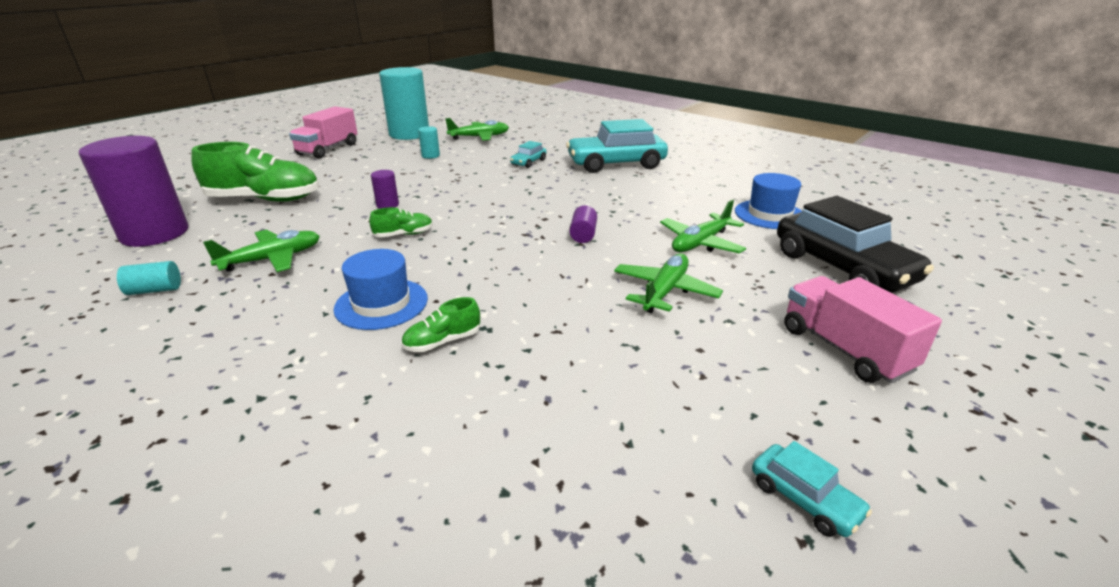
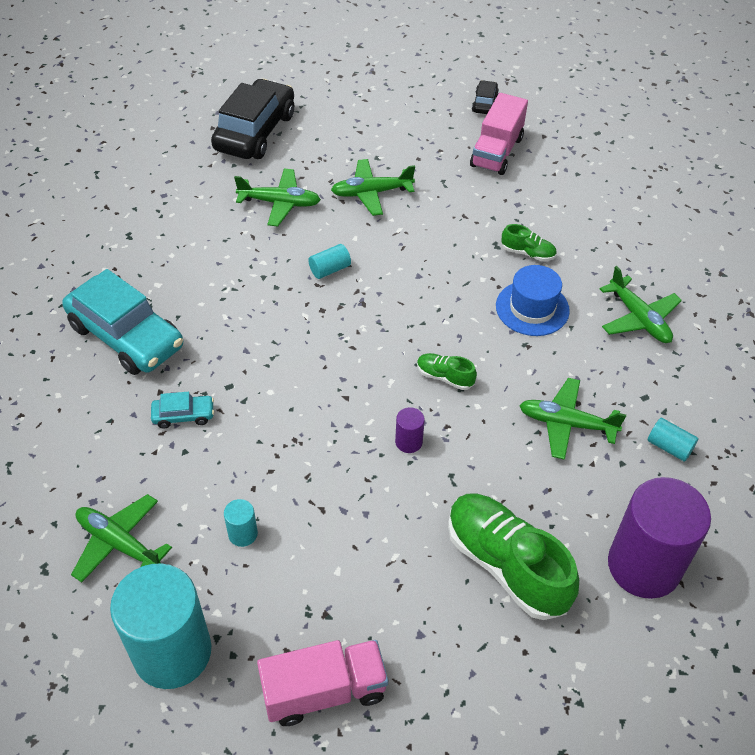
camera: 130 degrees left, 20 degrees up
(245, 361) = (639, 318): none -> green plane
(583, 235) = (330, 269): purple cylinder -> turquoise cylinder
(769, 214) = (184, 186): blue hat -> none
(804, 499) = (484, 103): turquoise car -> black car
(844, 349) = (362, 113): pink truck -> pink truck (497, 152)

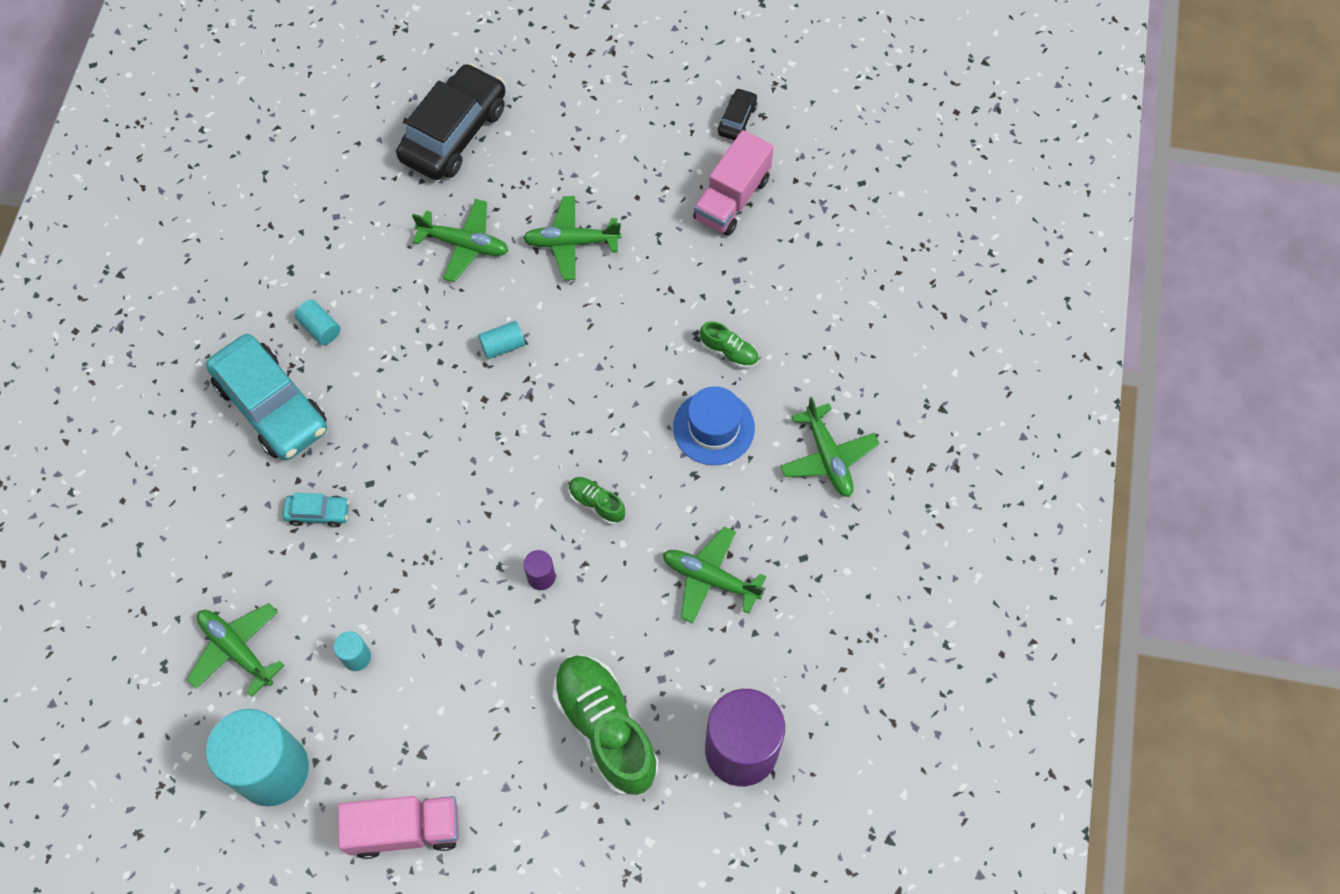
camera: 10 degrees right, 15 degrees up
(669, 447) = (810, 621): turquoise cylinder -> turquoise cylinder (320, 328)

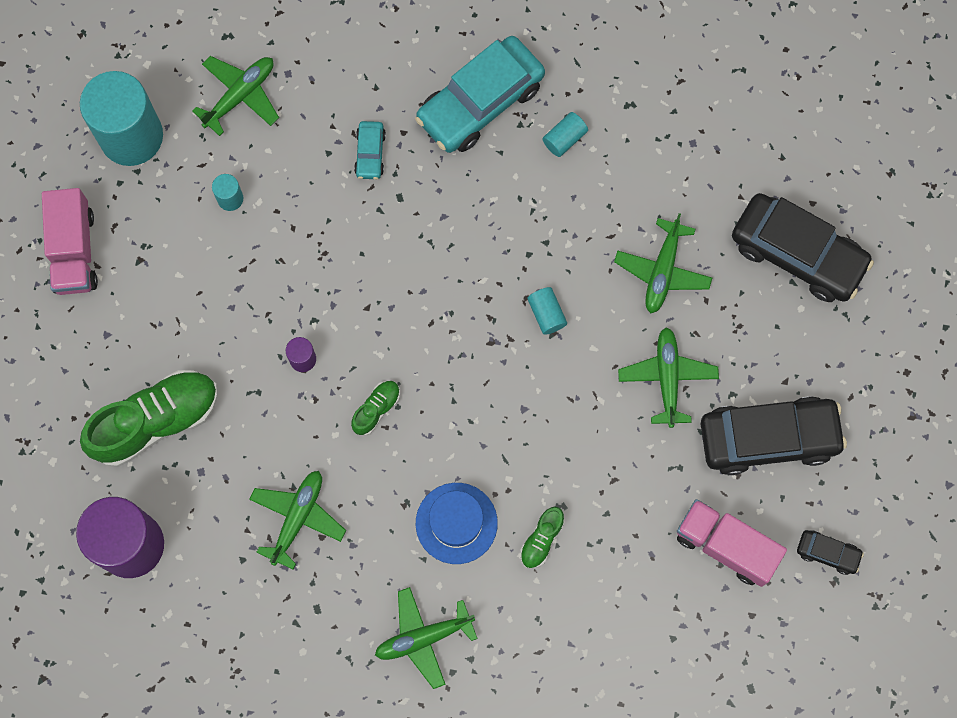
camera: 90 degrees right, 10 degrees up
(631, 162) = (769, 438): none -> black car

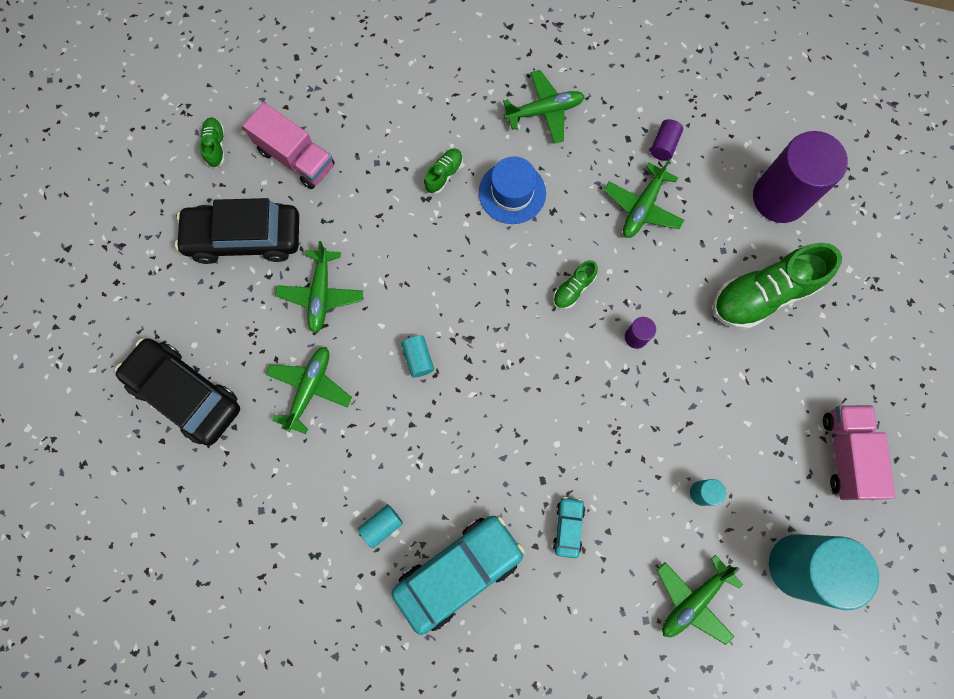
camera: 175 degrees left, 0 degrees up
(272, 603) = (664, 145): none -> purple cylinder
(828, 553) = (216, 146): black car -> green shoe

